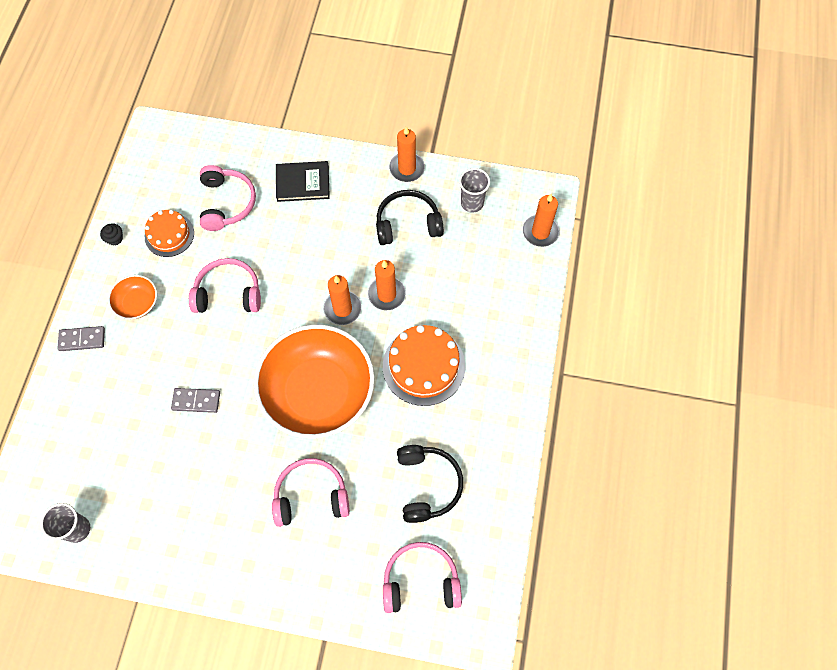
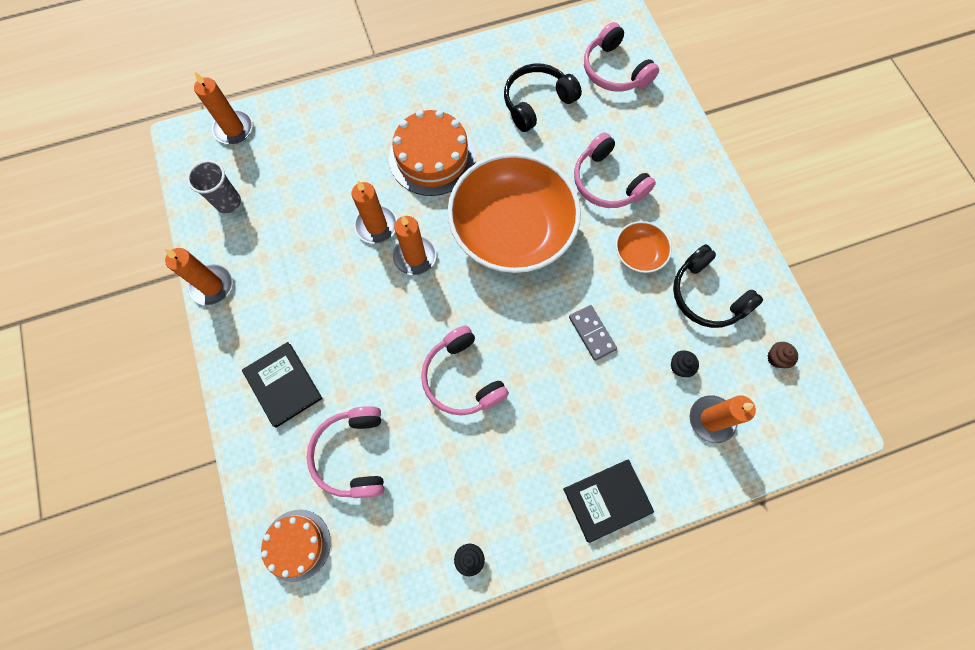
camera: 120 degrees left, 5 degrees up
(75, 445) = (711, 419): none -> orange candle
(77, 529) = (776, 358): grey cup -> brown cupcake
(82, 339) = (607, 500): grey domino -> black book
(126, 449) = (680, 367): none -> black cupcake
(137, 303) = (530, 469): orange bowl -> orange bowl (639, 254)
(169, 235) = (429, 494): orange cake -> orange cake (296, 545)
(227, 203) = (353, 454): pink headphones -> pink headphones turned 60 degrees counterclockwise
(407, 224) = (283, 249): black headphones -> black headphones (706, 295)

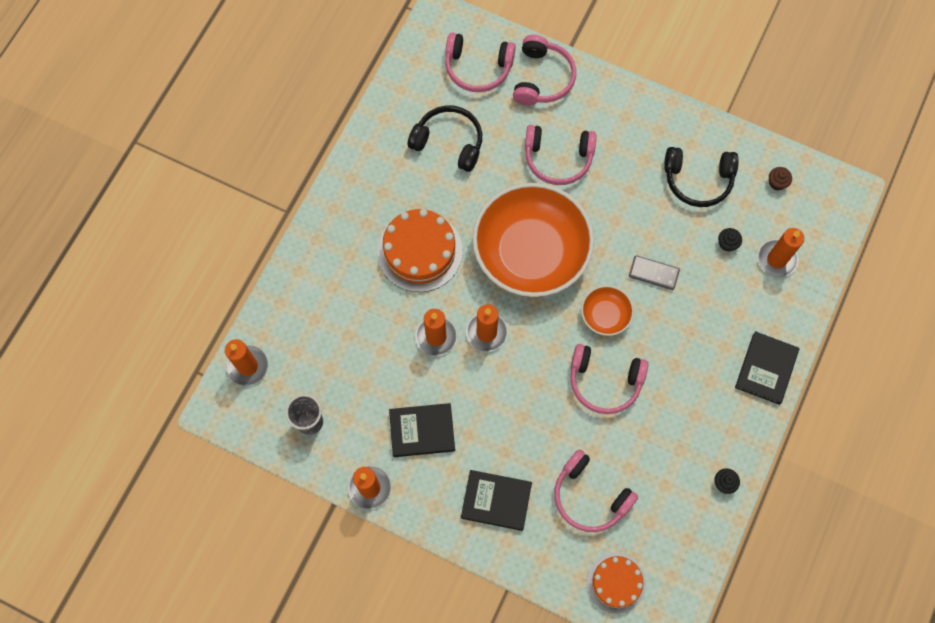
camera: 45 degrees left, 0 degrees up
(291, 281) = (422, 431): none -> black book
(536, 102) = (449, 142): black headphones -> black headphones turned 105 degrees clockwise
(639, 254) = (629, 191): orange bowl -> orange bowl (605, 315)
(657, 117) = (542, 78): none -> pink headphones

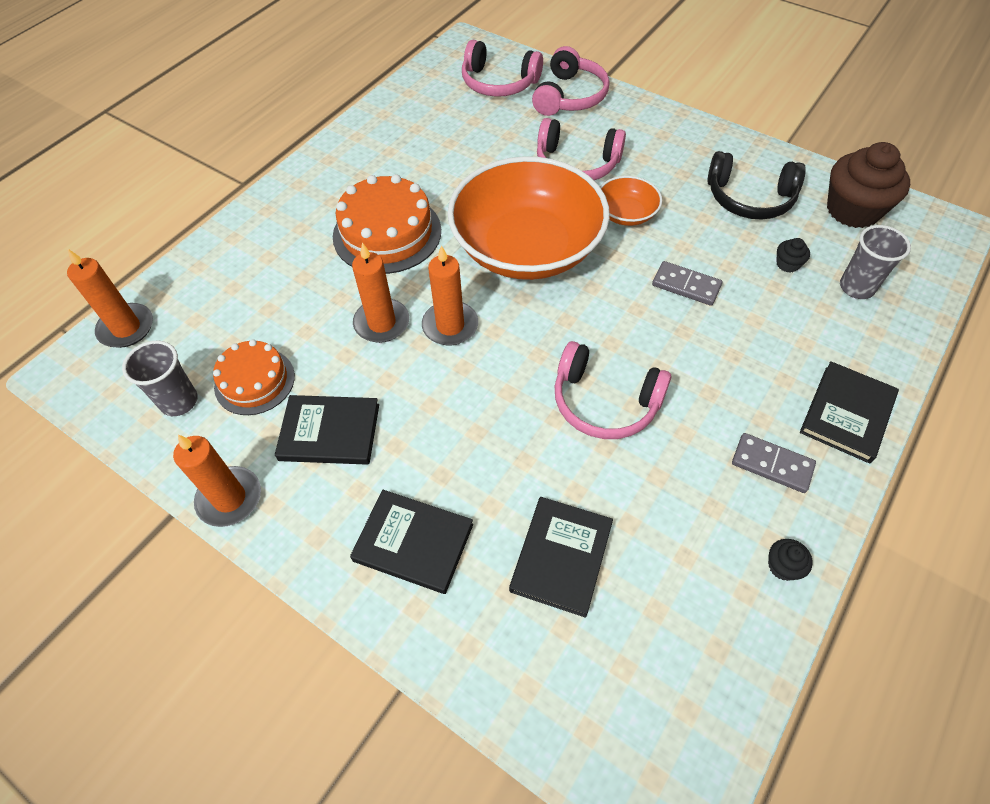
camera: 10 degrees right, 15 degrees down
(449, 142) = (450, 139): black headphones -> none
(589, 496) = (561, 557): pink headphones -> black book
(605, 315) = (615, 324): orange bowl -> orange bowl (626, 214)
(616, 582) = (588, 706): orange cake -> orange cake (254, 381)
(717, 414) = (772, 464): none -> grey domino
(776, 259) = (856, 287): orange candle -> grey cup
(777, 182) = (852, 210): brown cupcake -> brown cupcake, size x2.41

